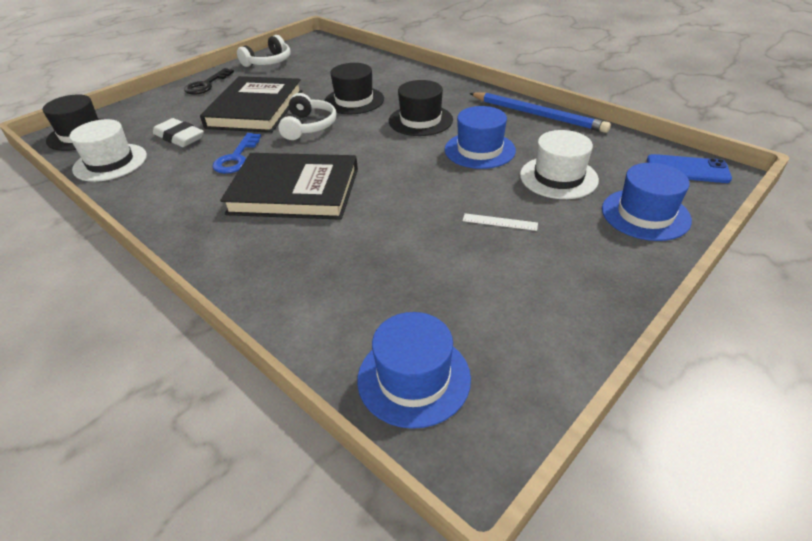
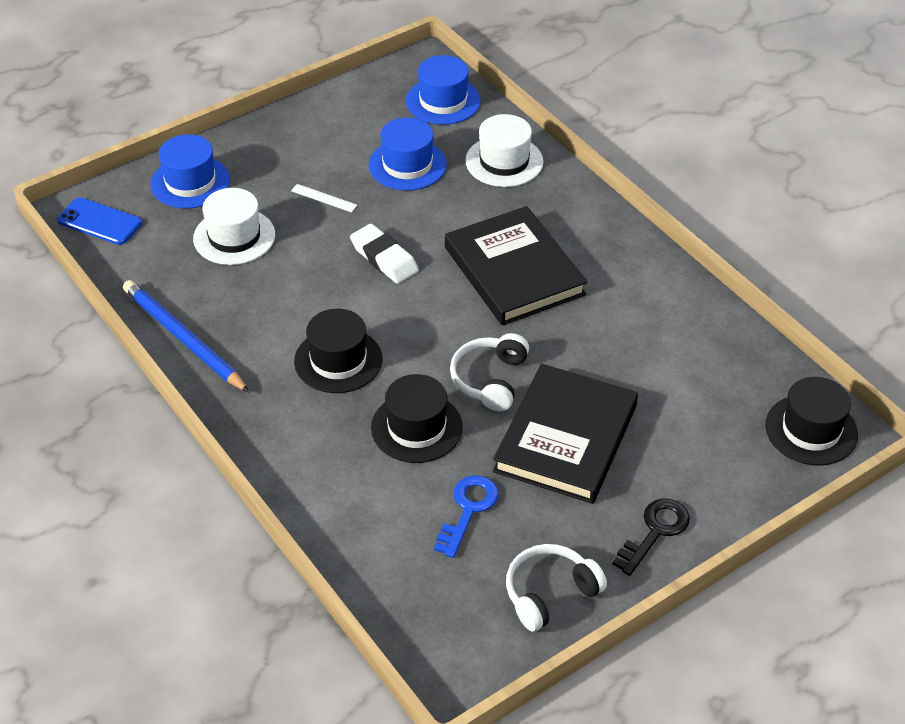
camera: 170 degrees left, 5 degrees up
(110, 162) = (742, 360): white hat -> white hat (504, 161)
(179, 137) = (666, 393): white eraser -> white eraser (384, 258)
(236, 158) = (583, 336): blue key -> blue key (468, 510)
(294, 191) = (514, 271): black book -> black book turned 45 degrees clockwise
(479, 150) = (292, 291): blue hat -> blue hat (407, 165)

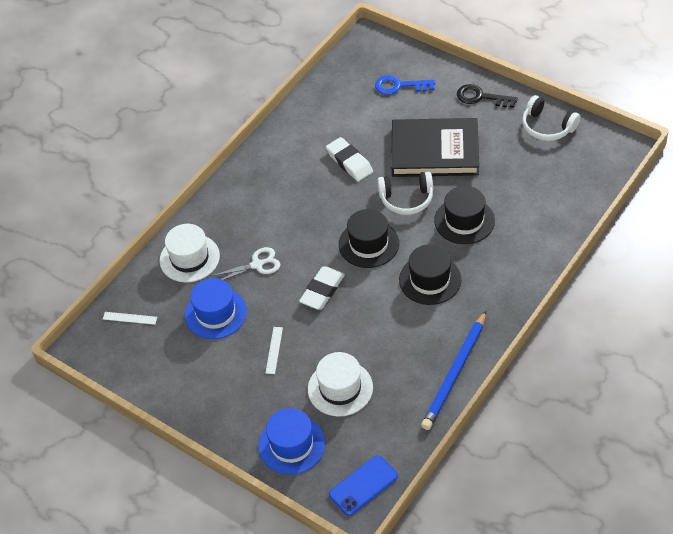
camera: 105 degrees left, 5 degrees up
(100, 222) = (363, 485): blue phone -> blue phone turned 45 degrees clockwise
(443, 101) = (130, 318): blue hat -> white ruler
(460, 213) = (257, 265): none -> white scissors
(468, 510) = (512, 177): blue key -> blue key (399, 86)
(514, 271) = (303, 217): black book -> none
(590, 341) = (349, 162): none -> white eraser
(811, 430) = (372, 54): black hat -> black hat (368, 244)

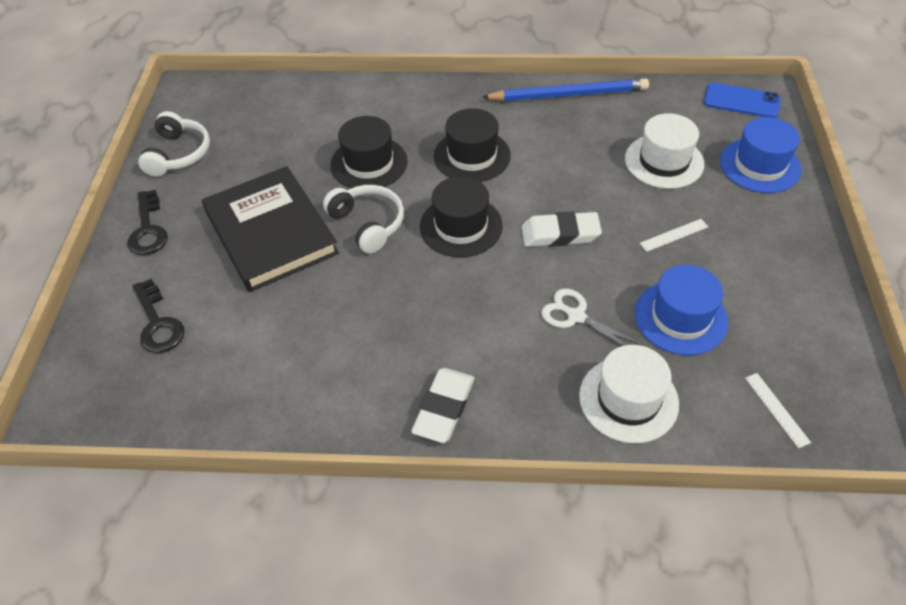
camera: 125 degrees left, 0 degrees up
(349, 162) = (338, 308): white eraser -> white eraser (444, 408)
(399, 86) = (158, 323): blue key -> black key

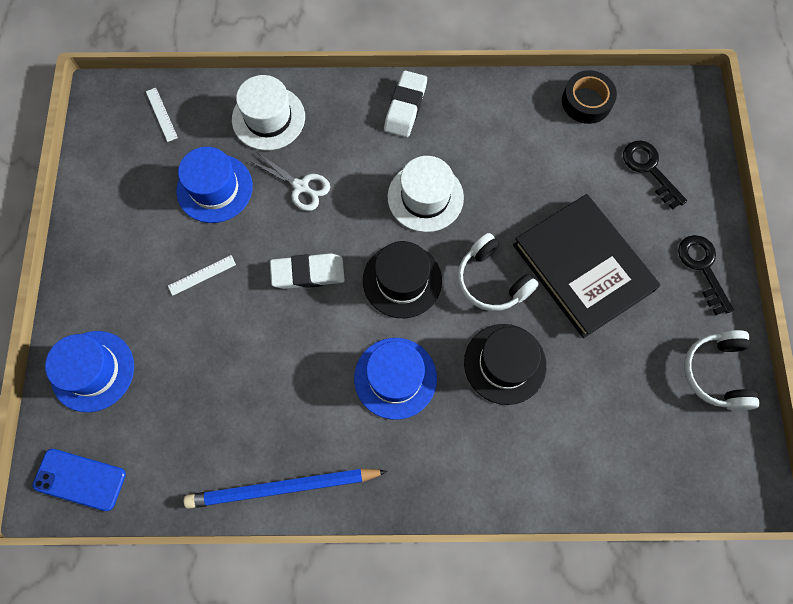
camera: 175 degrees right, 20 degrees up
(201, 407) = (586, 101): none -> black tape
(472, 156) = (395, 378): black hat -> blue hat
(664, 161) = (191, 374): white hat -> white hat (425, 197)

